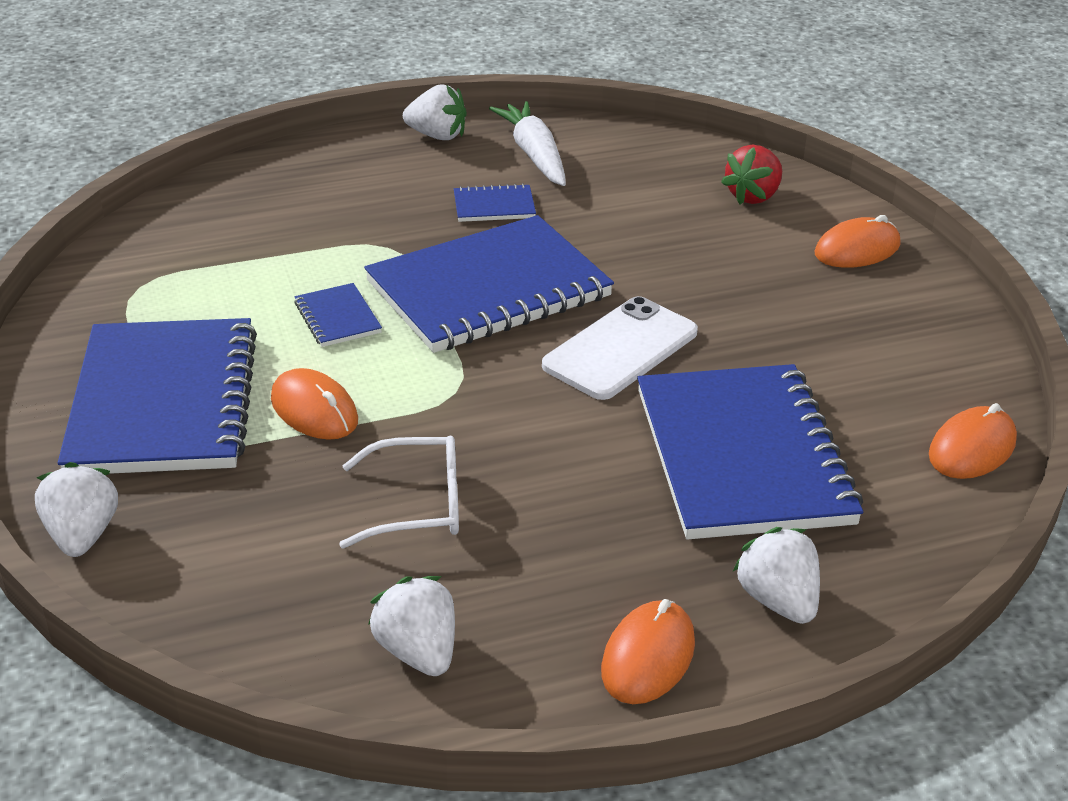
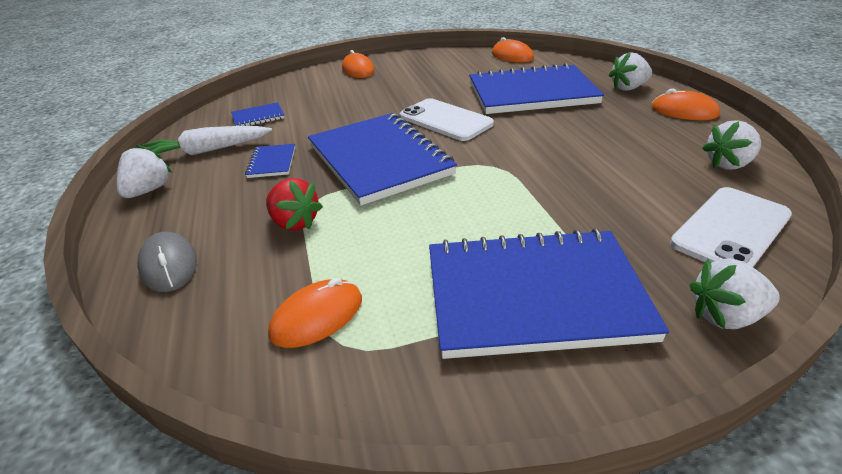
camera: 85 degrees left, 0 degrees up
(235, 592) = (731, 229): none -> white phone
(287, 177) = (169, 265): none -> grey mouse
(314, 410) = (526, 216): orange mouse -> orange mouse (317, 316)
(337, 318) = (409, 216): blue notebook -> blue notebook (258, 117)
(418, 505) = (609, 171): white glasses -> none
(753, 196) = (297, 90): red strawberry -> red strawberry (295, 222)

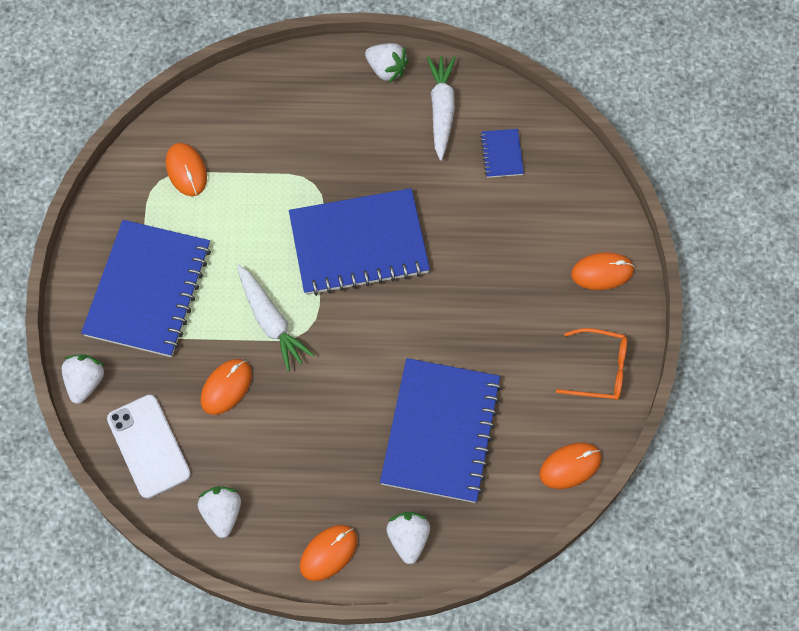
camera: 105 degrees right, 30 degrees up
(169, 265) = (275, 91): grey mouse -> none
(272, 162) = (394, 160): blue notebook -> none
(295, 222) = (290, 168): red strawberry -> none
(434, 59) = (600, 369): none -> orange glasses
(445, 120) = (413, 322): white phone -> none
(501, 188) = (271, 321): none -> white carrot
(601, 196) = (226, 387): none -> orange mouse

